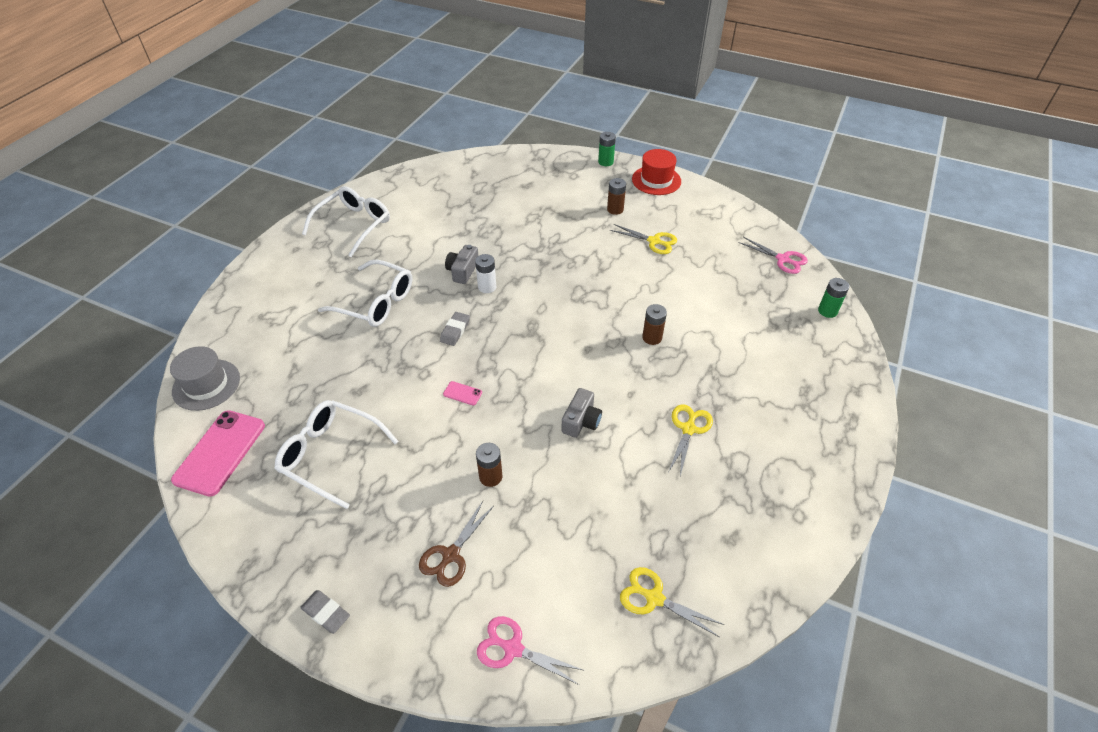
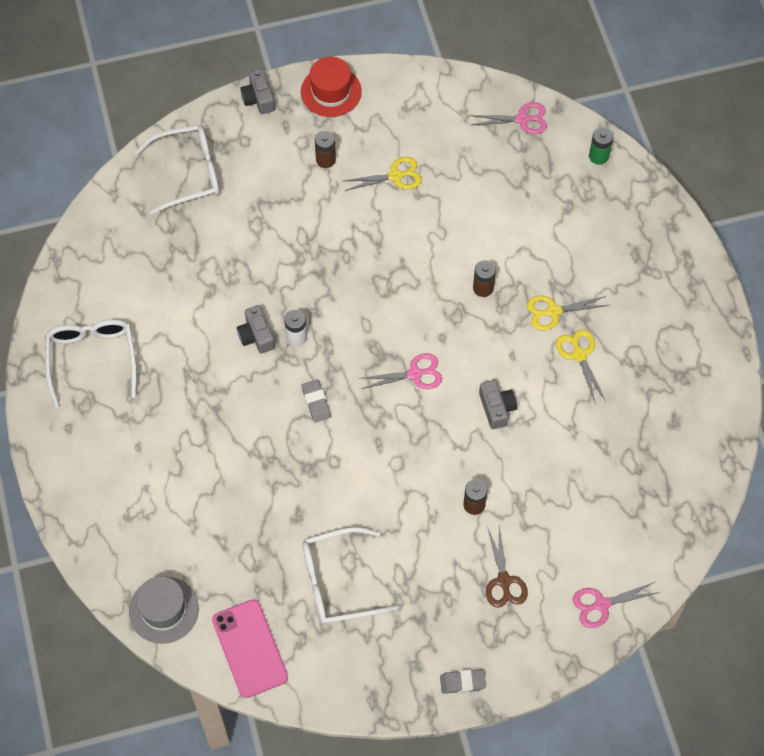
camera: 40 degrees left, 15 degrees up
(376, 302) = (215, 426): white glasses -> white glasses (188, 173)
(462, 393) = (383, 454): pink phone -> none
(543, 358) = (415, 374): none -> pink scissors
(605, 162) = (258, 98): green battery -> grey camera
(654, 598) = (659, 503): yellow scissors -> yellow scissors (553, 311)

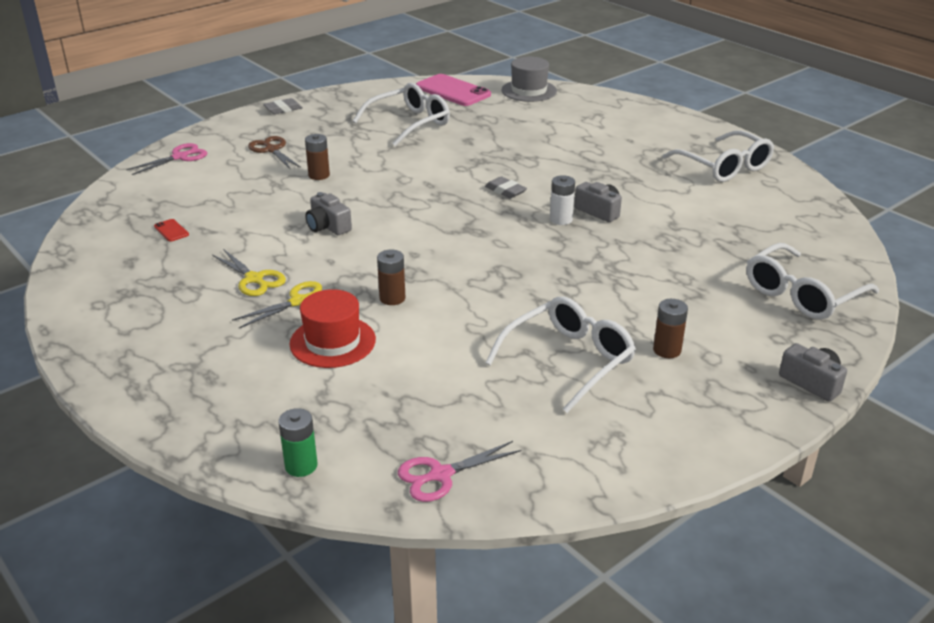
camera: 155 degrees right, 30 degrees down
(331, 91) = (733, 419): red hat -> red hat (332, 342)
(395, 176) = (569, 360): yellow scissors -> white glasses
(415, 374) = (425, 226): pink scissors -> none
(633, 457) = (171, 230): none -> red phone

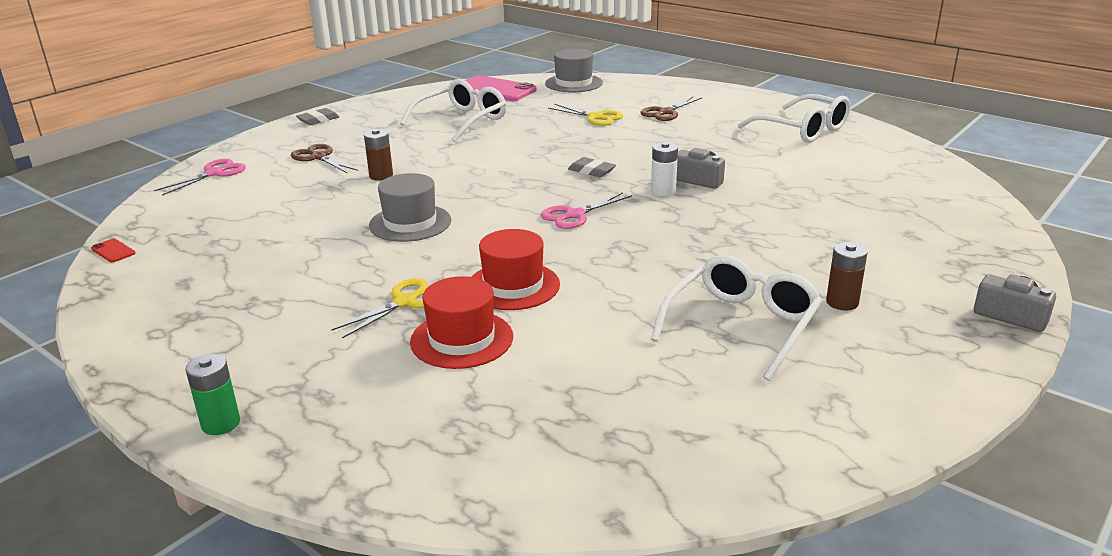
camera: 10 degrees left, 5 degrees down
(171, 230) = (226, 246): red phone -> red phone (113, 251)
(254, 279) = (342, 284): yellow scissors -> yellow scissors (595, 117)
(301, 466) = (477, 485): green battery -> green battery (220, 423)
(328, 226) = (410, 223): grey camera -> grey hat
(392, 298) = (513, 286): brown battery -> red hat
(441, 475) = (655, 471): pink scissors -> pink scissors (575, 215)
(602, 133) = (666, 112): none -> brown scissors
(802, 294) = (948, 233): white glasses -> none

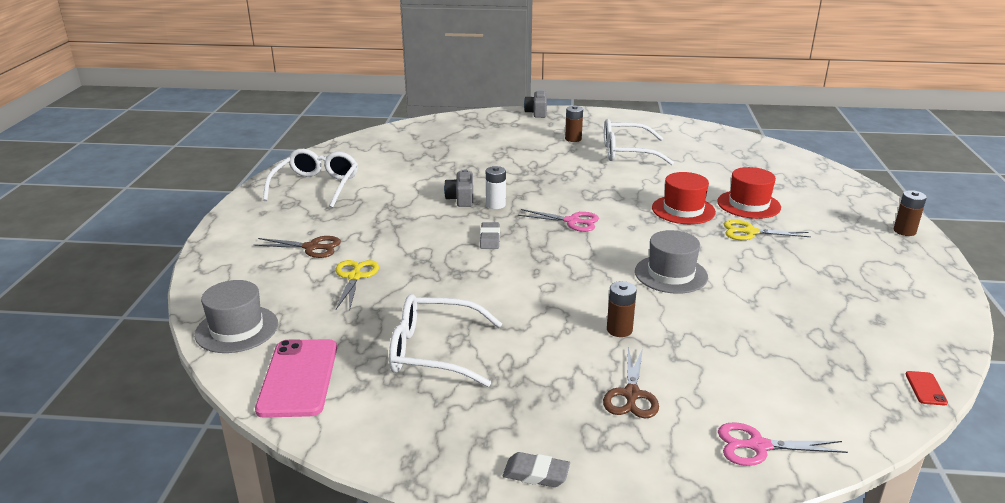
camera: 125 degrees left, 0 degrees up
(220, 423) = (904, 231): green battery -> brown battery

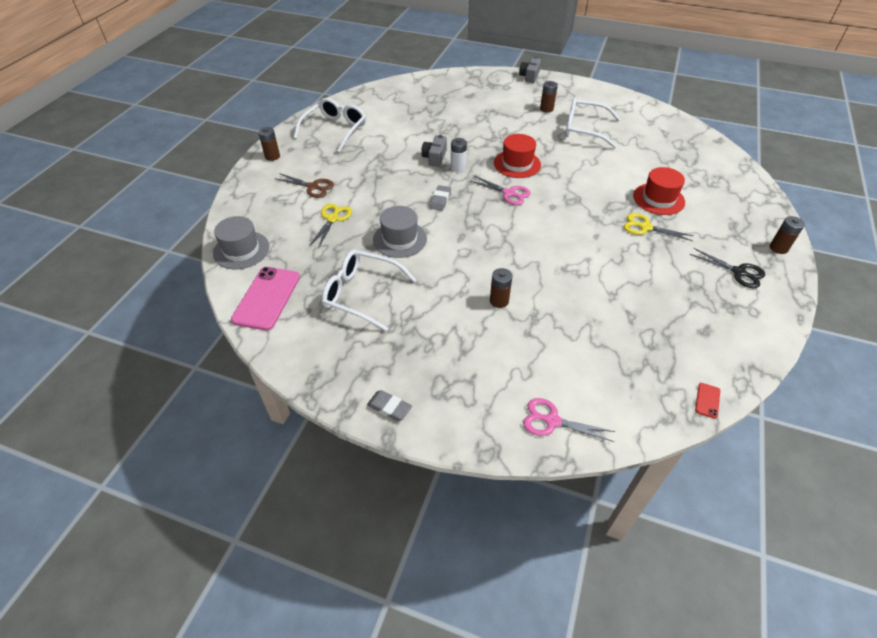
camera: 15 degrees right, 20 degrees up
(240, 223) = (272, 156): none -> brown battery
(631, 394) = (482, 358): brown scissors -> none
(671, 274) = (561, 257): grey hat -> grey hat (400, 239)
(683, 210) = (601, 196): red hat -> red hat (517, 164)
(877, 259) = (738, 272): none -> black scissors

